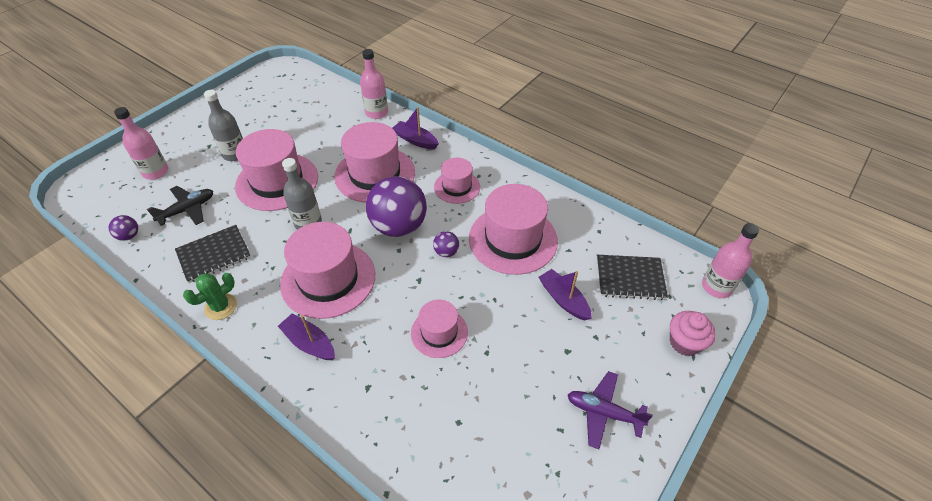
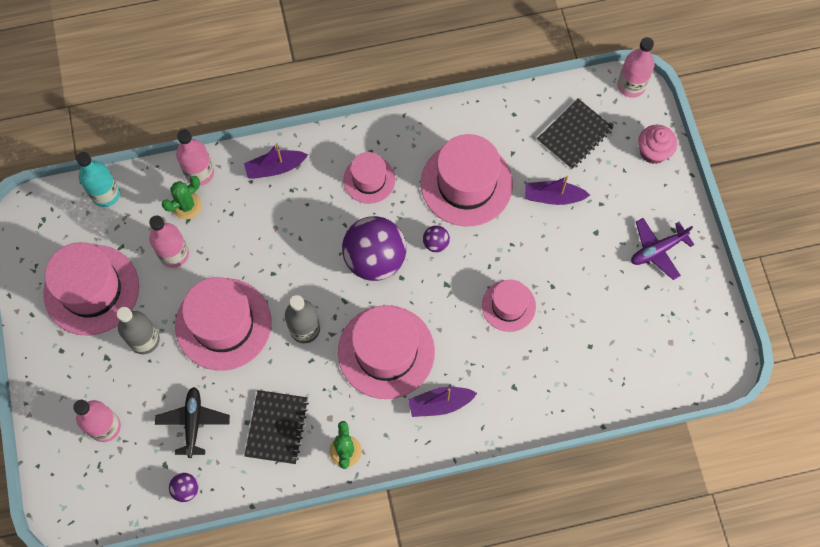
camera: 50 degrees left, 20 degrees up
(309, 133) = (174, 254): none -> pink bottle
(323, 87) = (106, 194): none -> turquoise bottle
(348, 120) = (186, 205): none -> green cactus
(375, 174) = (290, 234): pink hat -> pink hat (91, 290)

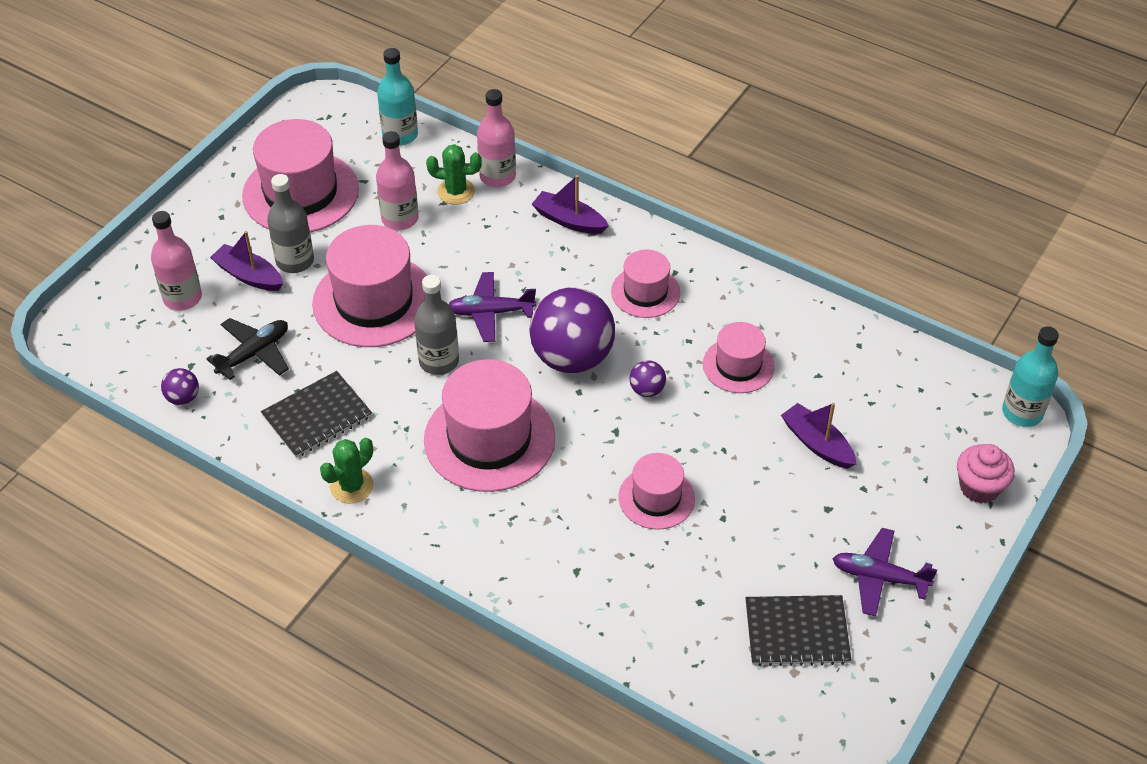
camera: 45 degrees right, 20 degrees down
(298, 271) = (490, 312): none -> purple plane
(440, 404) = (486, 523): purple boat -> purple boat (249, 275)
(466, 184) = (738, 365): pink hat -> pink hat, size x0.57
(574, 135) = (905, 409): black notebook -> black notebook (797, 632)
(631, 86) = (1022, 412): pink bottle -> turquoise bottle

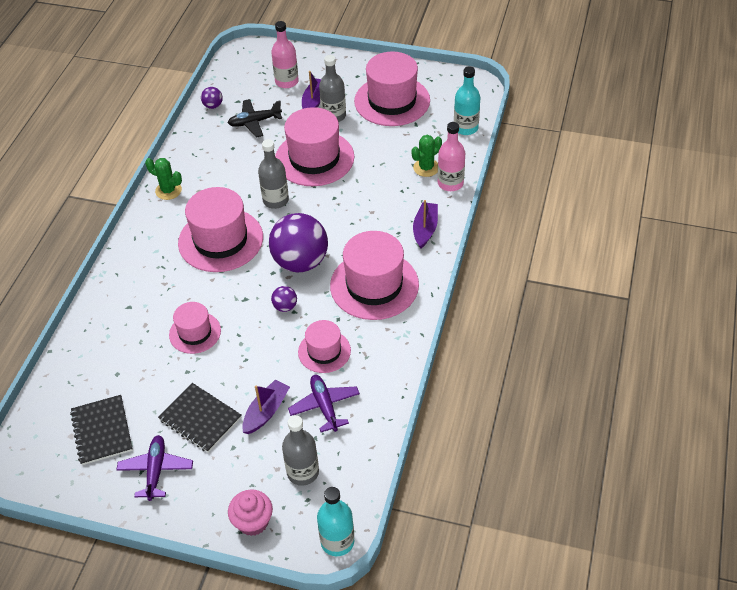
camera: 75 degrees right, 0 degrees up
(254, 353) = (254, 122): black plane -> black plane turned 135 degrees clockwise
(317, 416) = (215, 161): black notebook -> black notebook (200, 419)
(400, 218) = (389, 149): pink bottle -> none
(456, 191) = (426, 168): green cactus -> green cactus turned 60 degrees clockwise
(490, 312) = (325, 213): purple plane -> purple plane (324, 406)
(645, 292) = (374, 285): pink hat -> pink hat, size x1.77
(919, 425) = (303, 472): none -> grey bottle

